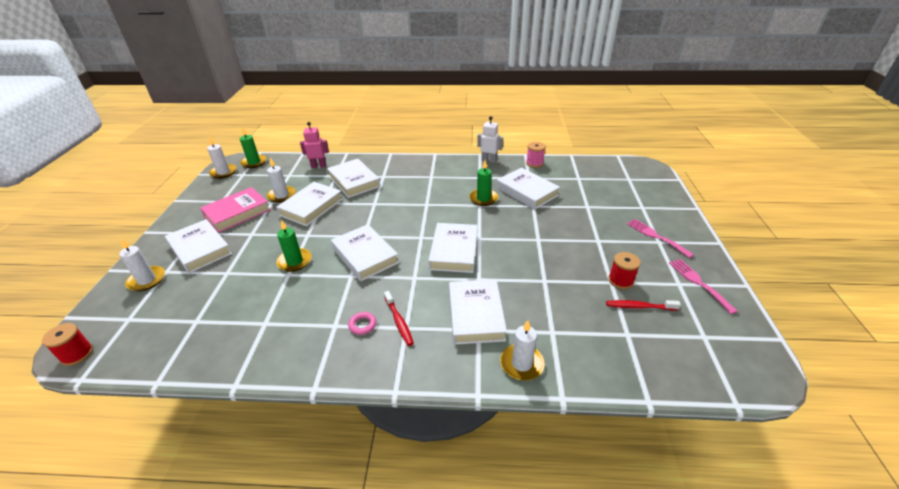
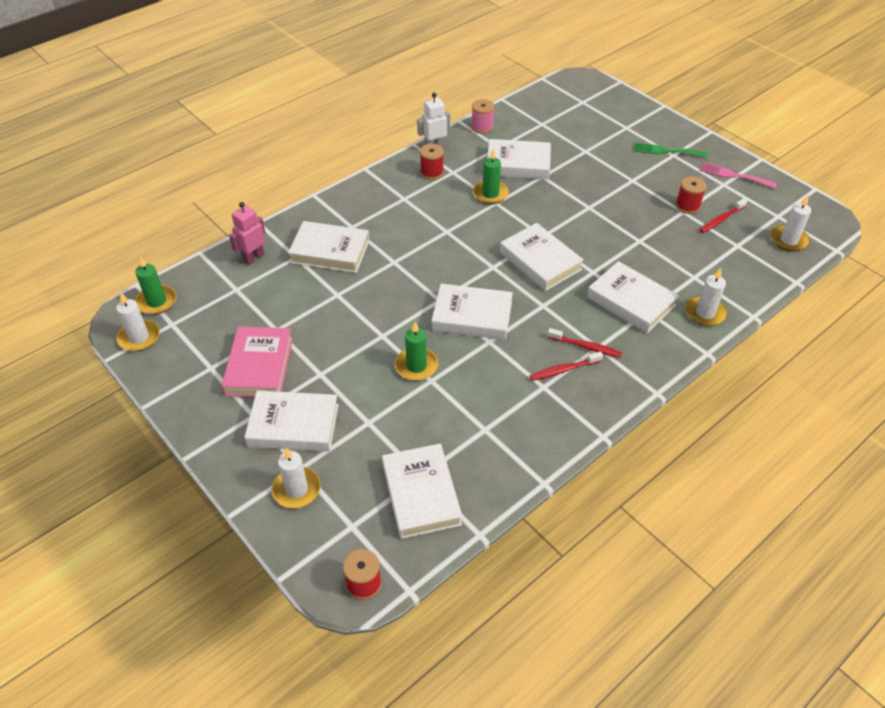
camera: 45 degrees left, 10 degrees up
(282, 196) = (275, 316): white candle -> white candle (788, 240)
(311, 207) = (333, 307): white book -> white book (421, 494)
(362, 325) = (564, 370): pink ring -> red toothbrush
(467, 172) = (432, 172): none -> red spool
(656, 236) = (666, 151): pink fork -> green fork

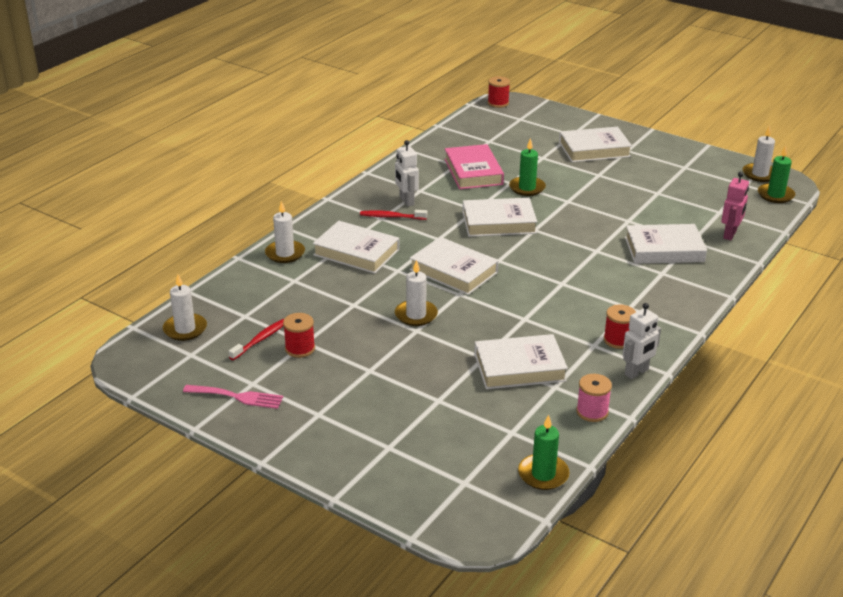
camera: 165 degrees right, 15 degrees down
(259, 366) = (649, 172): pink book -> pink book (473, 172)
(296, 489) = (566, 126): white candle -> white candle (416, 315)
(421, 494) = (484, 134): white book -> none
(490, 194) = (535, 326): green candle -> green candle (543, 474)
(564, 370) = (406, 201): red toothbrush -> white robot
(666, 151) = (328, 418): green fork -> none

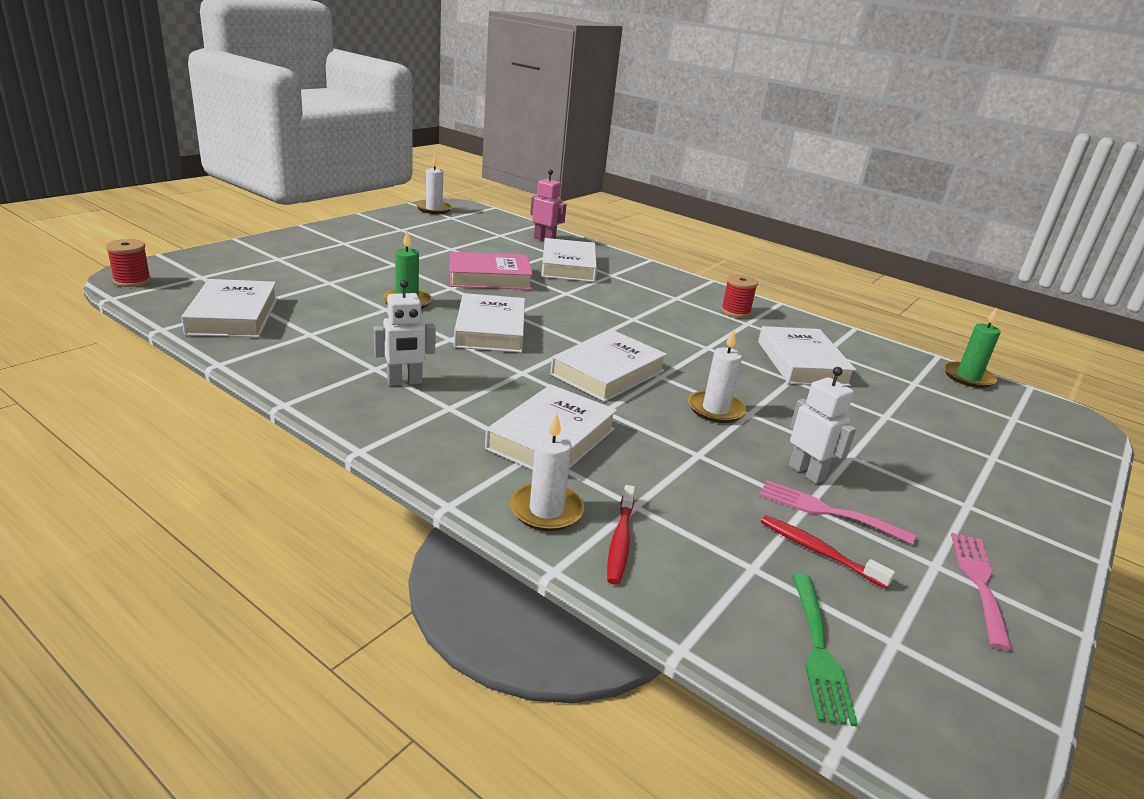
camera: 90 degrees left, 5 degrees down
(185, 329) = (819, 651): white candle -> green fork
(300, 349) = (827, 511): red spool -> pink fork
(391, 217) = (449, 398): red toothbrush -> red toothbrush (620, 541)
(473, 172) = (341, 325): pink book -> pink book (489, 277)
(592, 412) = (858, 341): pink spool -> none
(594, 149) = (329, 255): white book -> white book (233, 316)
(637, 372) = (785, 313): white robot -> white robot (806, 472)
(775, 195) = (476, 212): green candle -> none

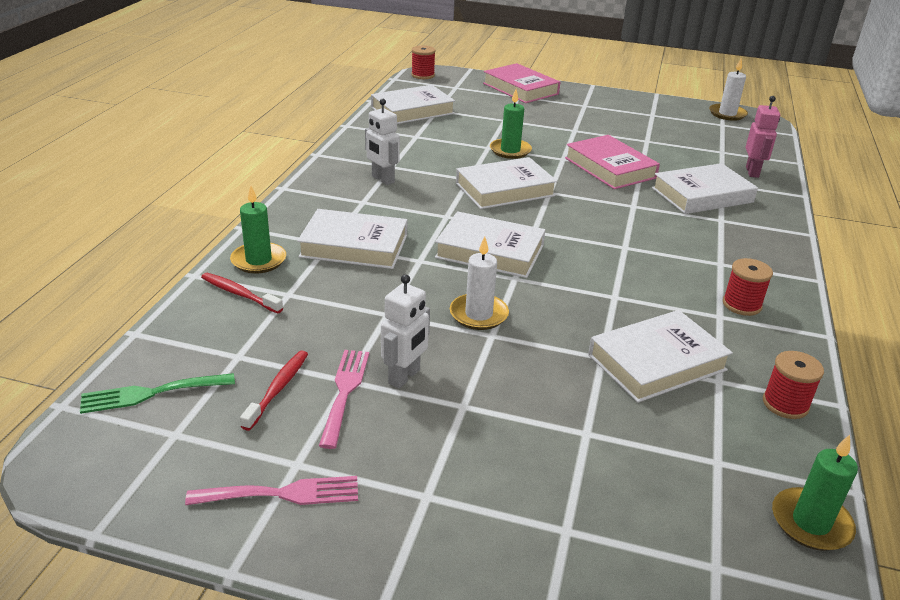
camera: 70 degrees right, 5 degrees up
(260, 252) = (520, 89): none -> pink book
(546, 510) = (259, 260): white candle -> green candle
(620, 541) = (239, 294): red toothbrush -> red toothbrush turned 45 degrees clockwise
(854, 342) = (785, 404): none -> red spool

